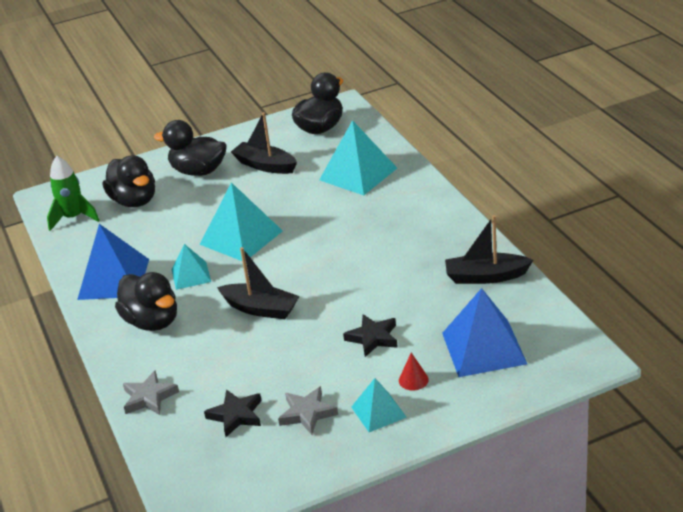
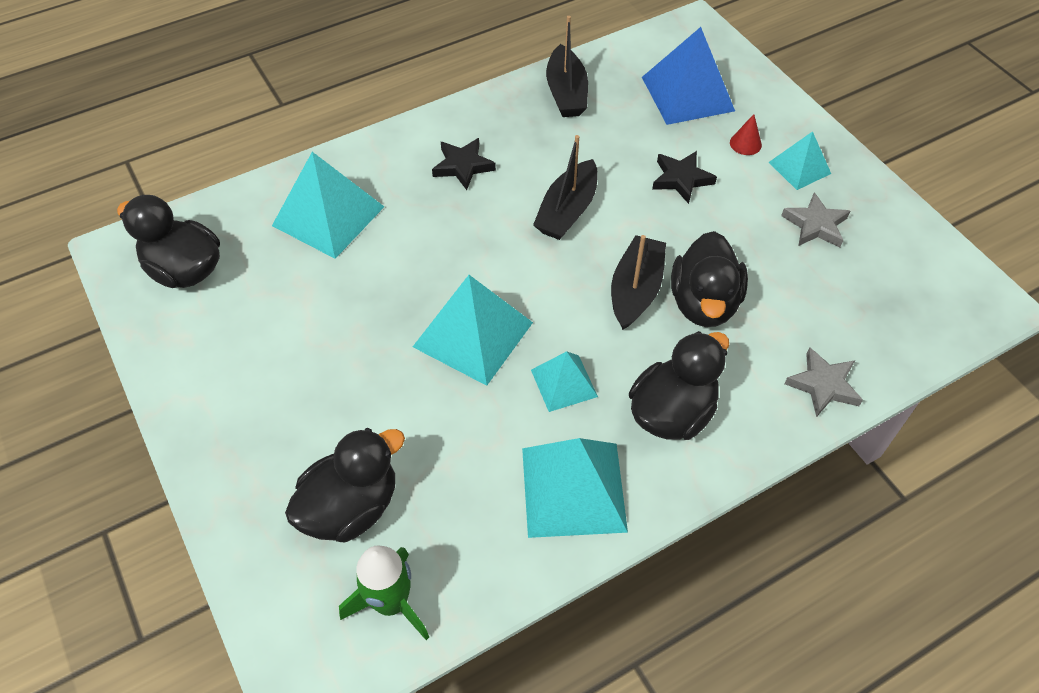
camera: 100 degrees left, 20 degrees up
(113, 279) = (573, 489): blue pyramid -> turquoise pyramid
(198, 171) = (274, 422): black duck -> black duck (703, 303)
(236, 415) = (833, 289): black star -> black star (463, 166)
(265, 165) = (279, 329): black boat -> black boat (567, 211)

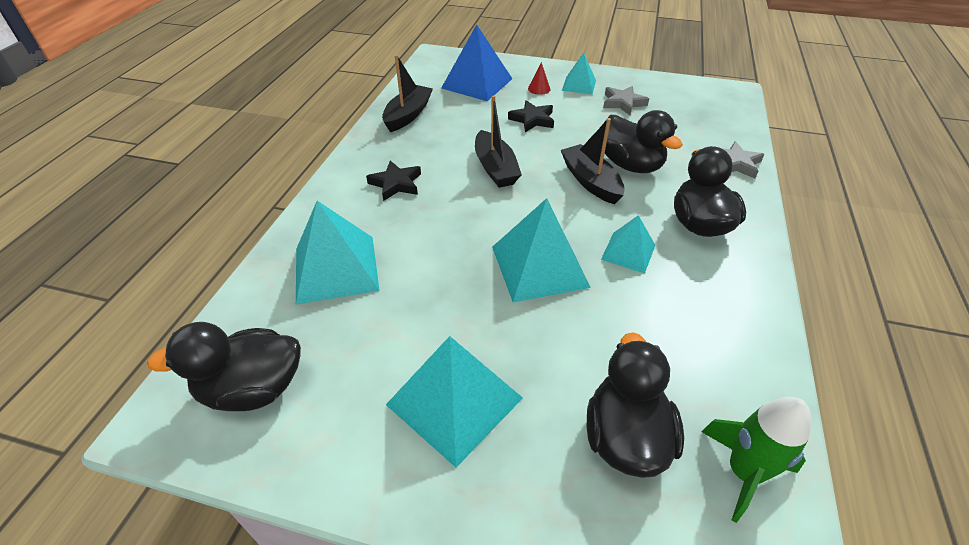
camera: 45 degrees left, 10 degrees down
(566, 93) = (408, 115): black boat -> black boat turned 105 degrees counterclockwise
(573, 489) = (720, 302): turquoise pyramid -> turquoise pyramid (454, 401)

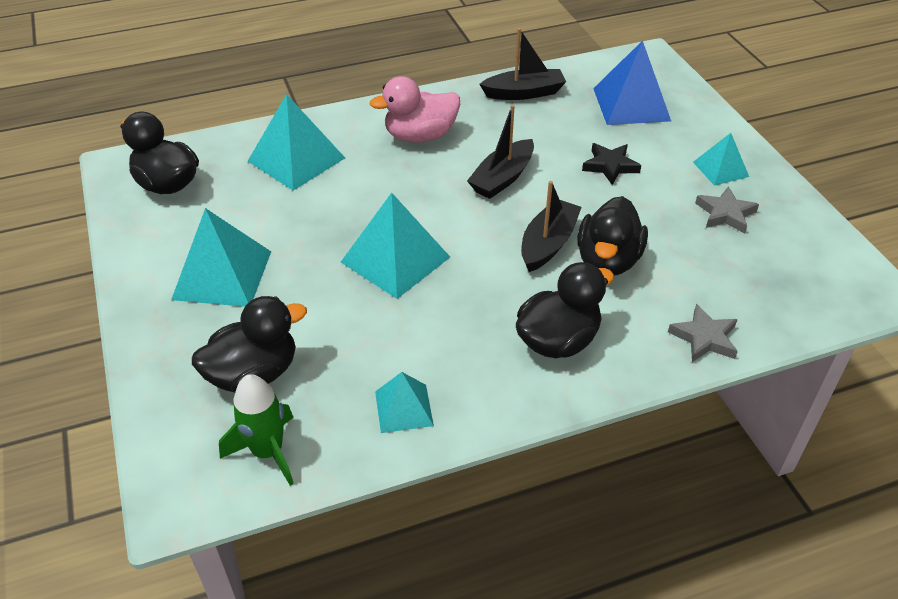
camera: 55 degrees right, 0 degrees up
(396, 183) = (420, 136): black star -> pink duck
(539, 89) = (675, 146): red cone -> none
(628, 252) = (465, 305): turquoise pyramid -> turquoise pyramid (403, 408)

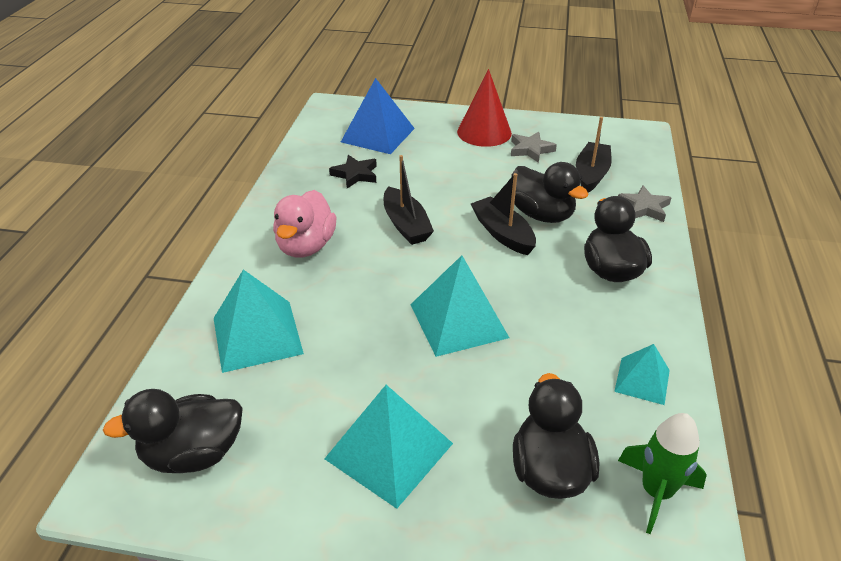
camera: 60 degrees left, 5 degrees down
(524, 93) = (309, 173): black boat -> black boat (591, 174)
(610, 166) = (439, 172): black star -> black star (355, 174)
(720, 169) = (484, 132): turquoise pyramid -> red cone

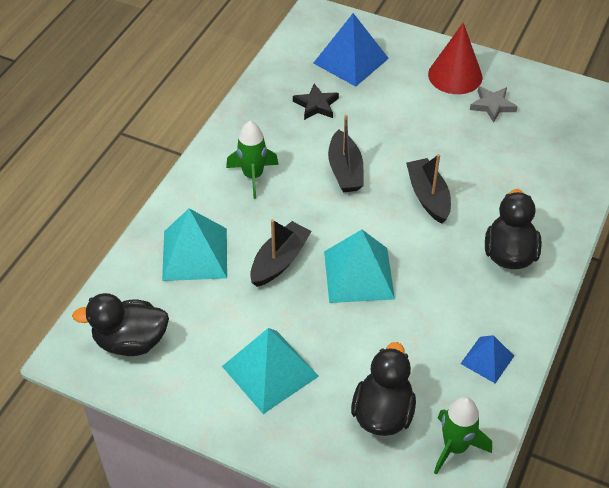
camera: 15 degrees right, 10 degrees up
(306, 246) = (253, 176): pink duck -> green rocket
(542, 215) = (472, 183): black duck -> none
(591, 174) = (539, 146): black boat -> black boat (279, 261)
(642, 380) = (487, 359): turquoise pyramid -> blue pyramid
(644, 207) = (572, 194): grey star -> none

